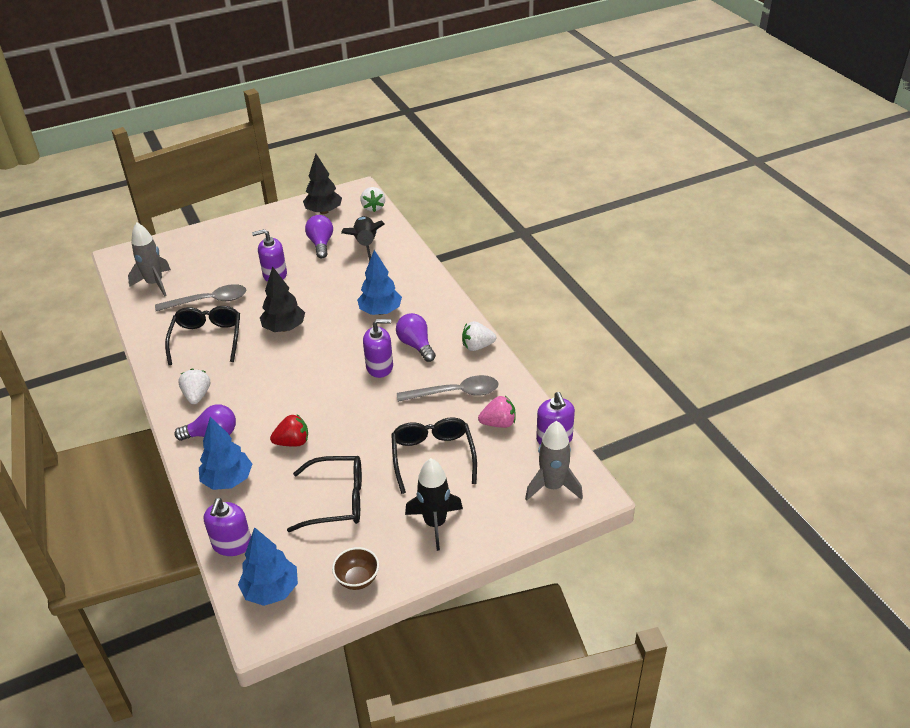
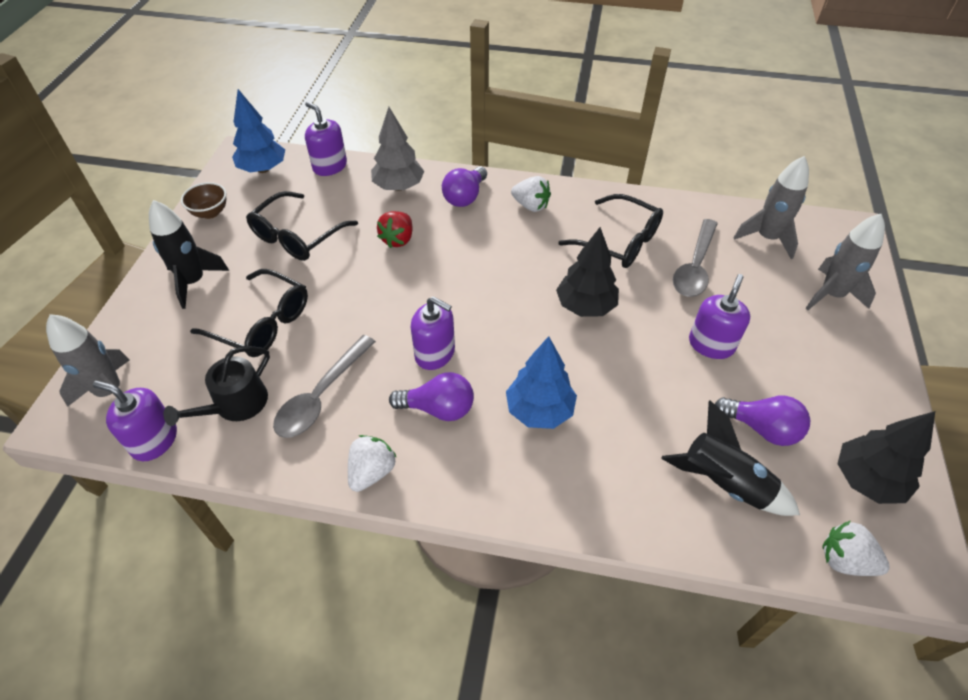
camera: 125 degrees right, 10 degrees up
(194, 249) = (831, 295): none -> grey rocket
(228, 480) = (399, 187): blue tree -> grey tree
(379, 367) = (435, 353): purple soap dispenser -> purple soap dispenser turned 90 degrees counterclockwise
(498, 423) = (235, 405): pink strawberry -> black watering can

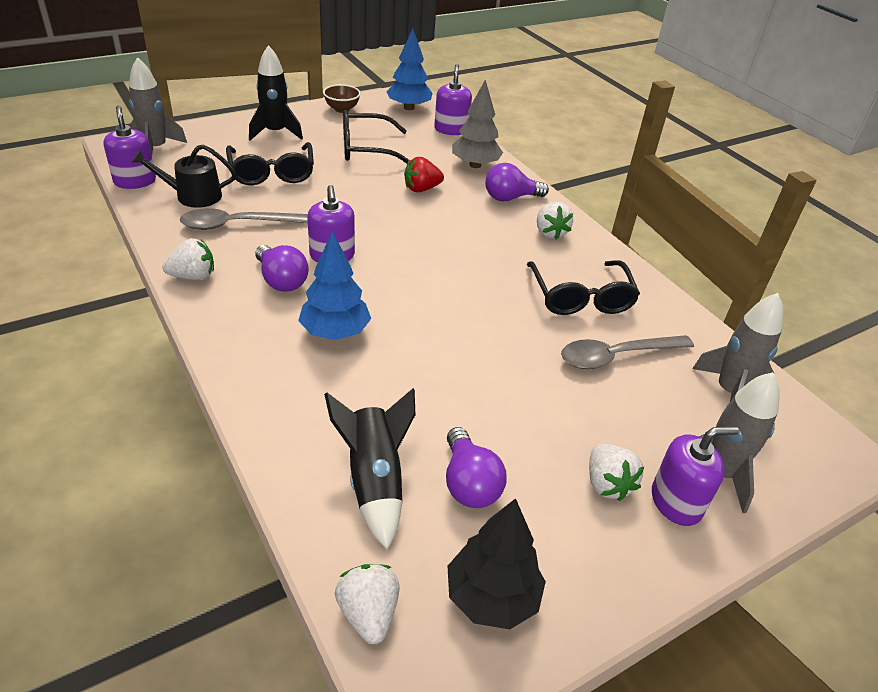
camera: 45 degrees right, 10 degrees down
(585, 306) = (477, 310): black tree -> none
(711, 344) = (532, 406): purple soap dispenser -> purple soap dispenser (676, 502)
(807, 355) = (607, 484): none -> white strawberry

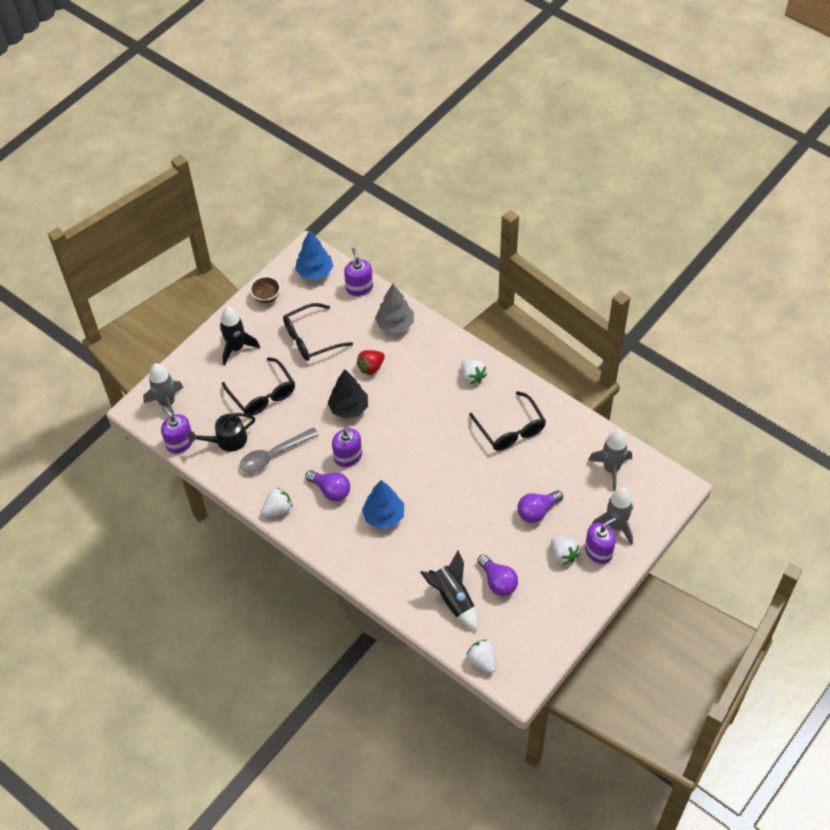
camera: 15 degrees left, 15 degrees up
(492, 597) = (530, 633): black tree -> black tree (349, 408)
(510, 198) = (433, 351): purple light bulb -> purple light bulb (537, 511)
(615, 356) = (544, 468): grey spoon -> none

